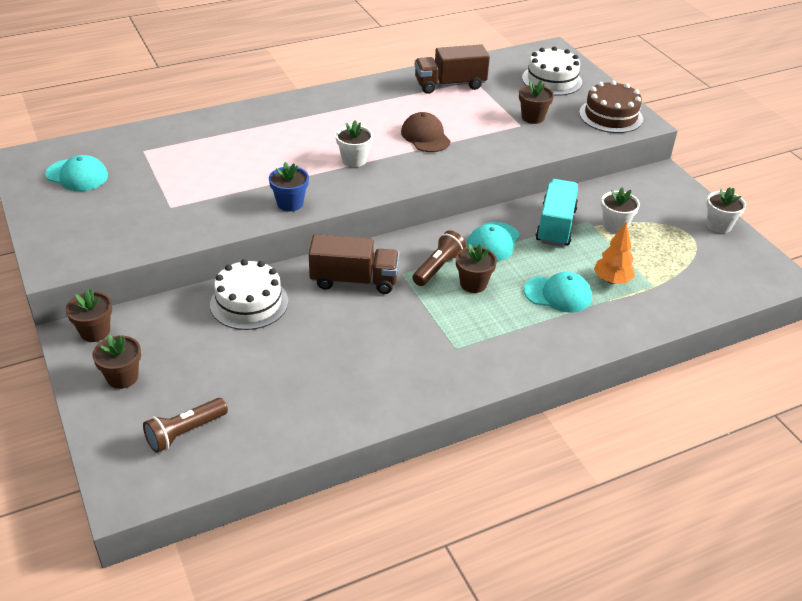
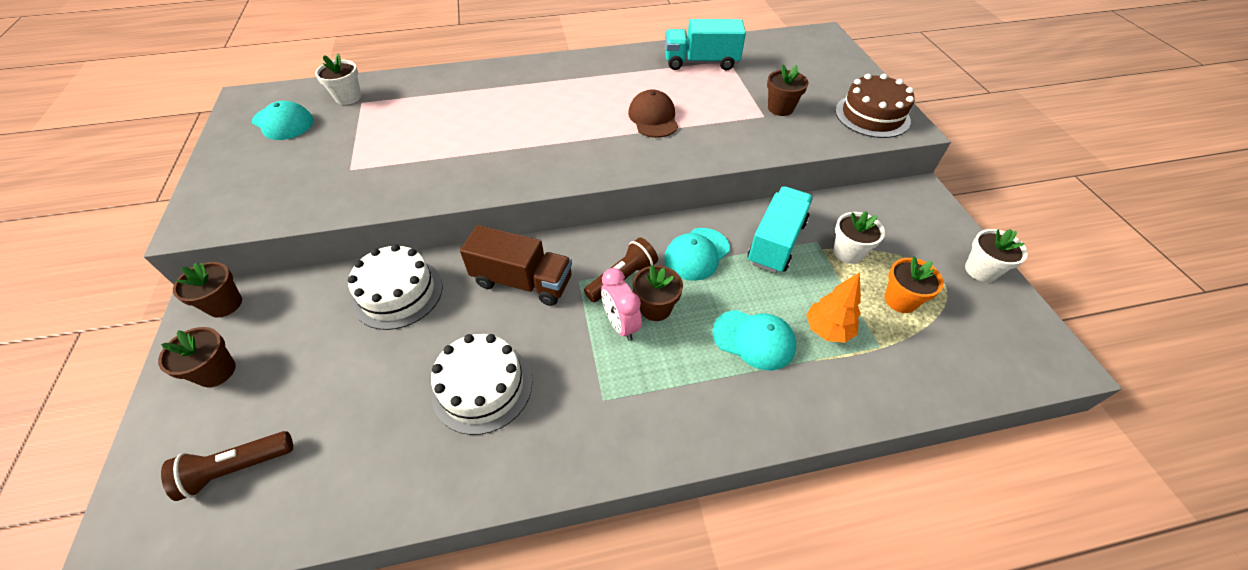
camera: 15 degrees right, 10 degrees up
(290, 203) = (473, 181): blue flower pot -> none
(354, 160) = (565, 137): white flower pot -> white flower pot (348, 97)
(449, 299) = (621, 325): none -> pink clock
(450, 85) = (701, 62): brown truck -> turquoise truck
(552, 80) = (814, 67): white cake -> white cake (482, 387)
(662, 253) = (900, 300): none -> orange flower pot

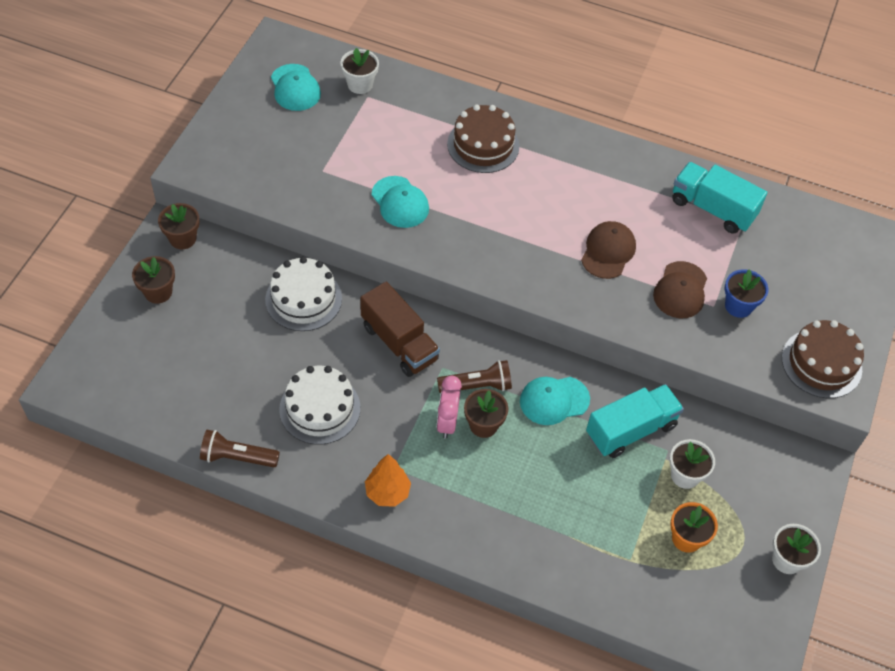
camera: 30 degrees right, 5 degrees up
(236, 469) = (145, 370): brown flashlight -> brown flashlight (237, 457)
(491, 94) = (483, 145): none -> brown cake
(731, 117) = (680, 290): none -> brown cap
(754, 339) = (537, 494): turquoise cap -> turquoise cap (400, 202)
(780, 108) = (738, 306): brown flower pot -> blue flower pot
(827, 330) = (601, 523): orange tree -> orange tree (387, 492)

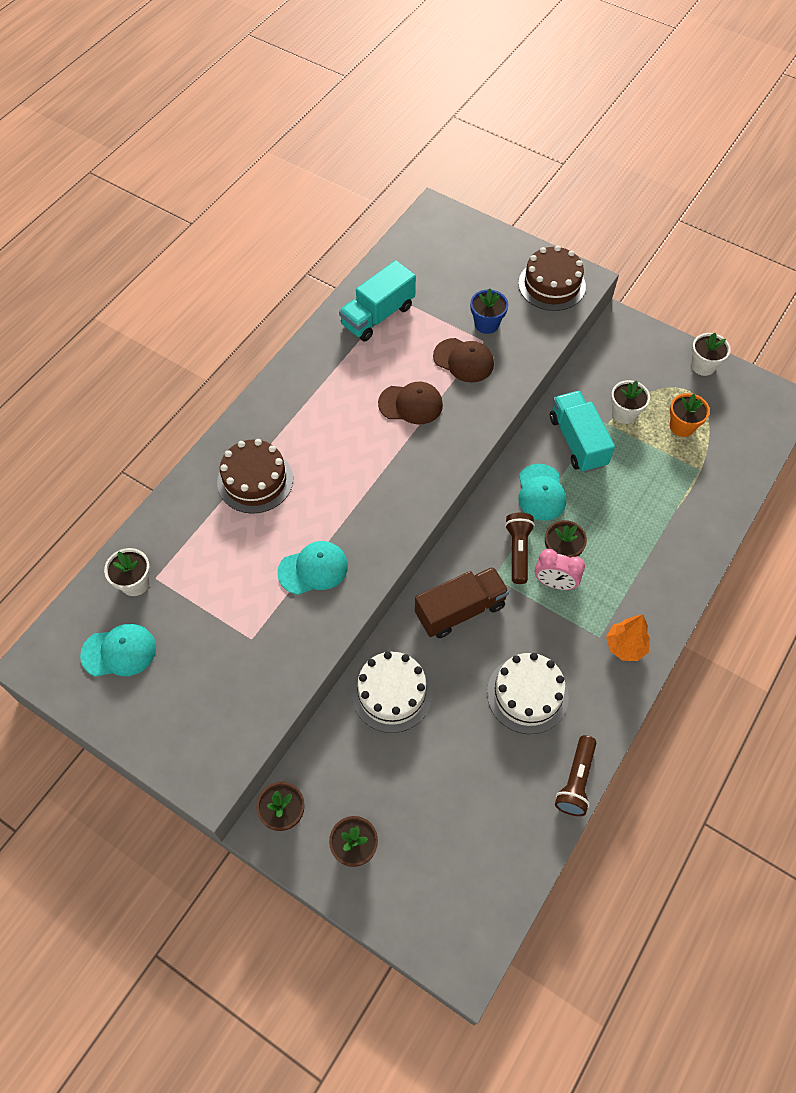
camera: 75 degrees left, 5 degrees up
(608, 251) = (411, 404): brown cap -> brown cap turned 150 degrees clockwise

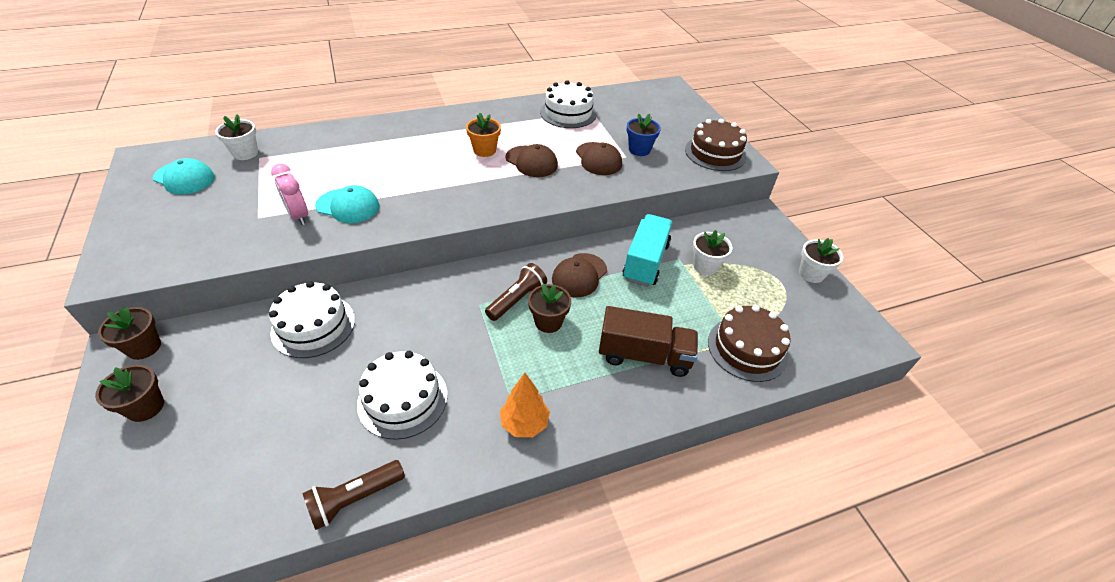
camera: 35 degrees right, 15 degrees down
(255, 480) = (382, 146): brown cake -> brown cake (747, 348)
(378, 316) = (568, 113): turquoise truck -> white cake
(460, 610) = (428, 308): brown truck -> brown truck (644, 355)
(541, 492) = (579, 275): turquoise cap -> brown cap
(554, 583) = (520, 338): pink clock -> pink clock (298, 216)
(682, 426) = (750, 301): orange flower pot -> orange flower pot (484, 150)

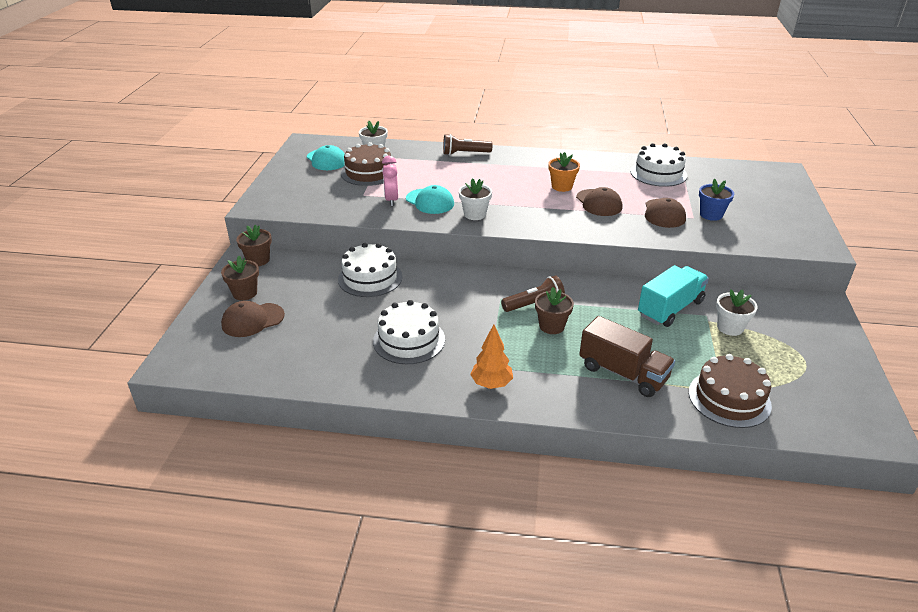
camera: 30 degrees right, 10 degrees down
(354, 499) = (346, 385): brown flashlight -> brown flashlight (464, 153)
(579, 275) = (600, 302): brown cap -> brown cap (252, 320)
(715, 153) = (792, 233): brown cake -> brown cake (369, 172)
(811, 274) = (846, 364): white flower pot -> white flower pot (475, 214)

